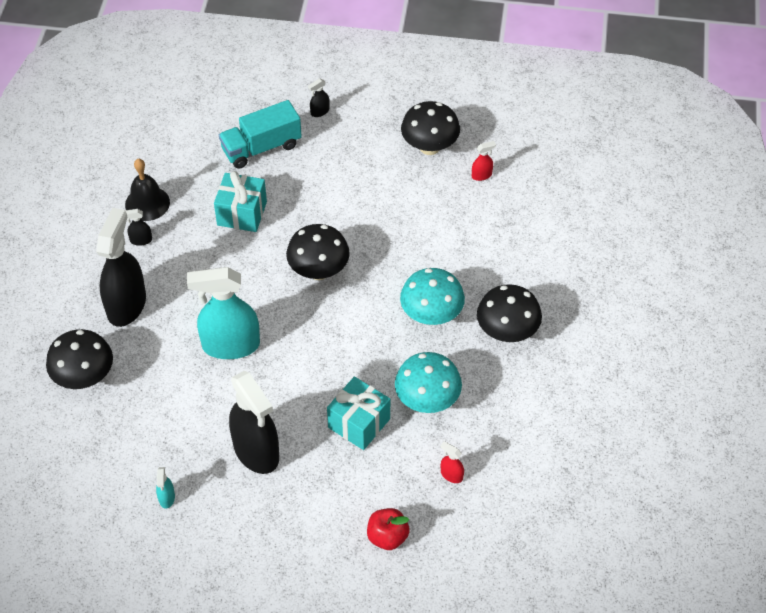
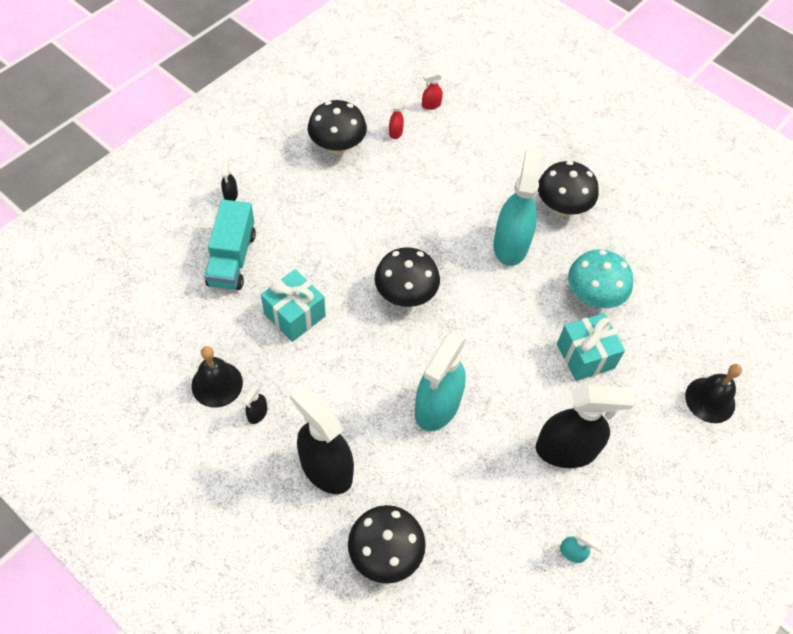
camera: 60 degrees left, 5 degrees up
(387, 537) = (710, 400): red apple -> black bell
(431, 315) = (510, 244): turquoise mushroom -> turquoise spray bottle
(451, 475) = (675, 321): red spray bottle -> red spray bottle (431, 105)

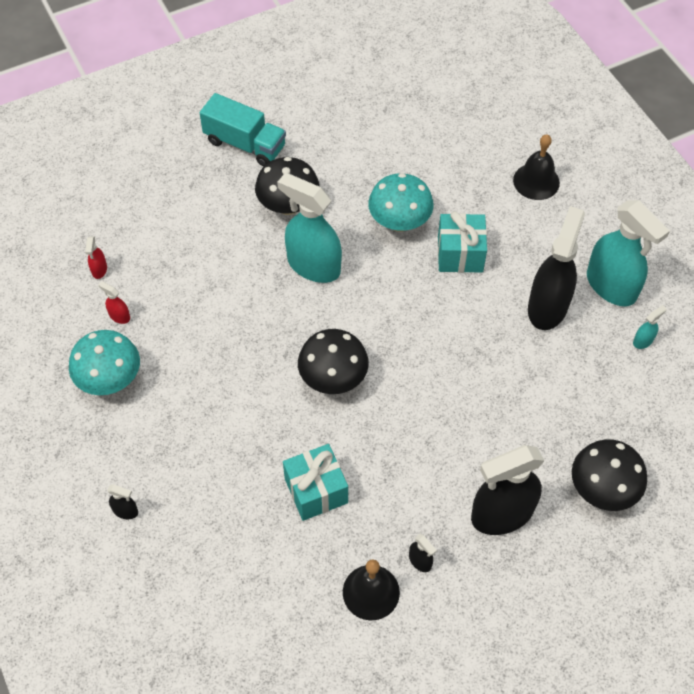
camera: 65 degrees left, 0 degrees up
(232, 258) = (216, 534): turquoise truck -> turquoise truck (245, 144)
(337, 146) = (110, 379): black mushroom -> turquoise mushroom
(437, 406) = (469, 394): turquoise spray bottle -> turquoise spray bottle (611, 286)

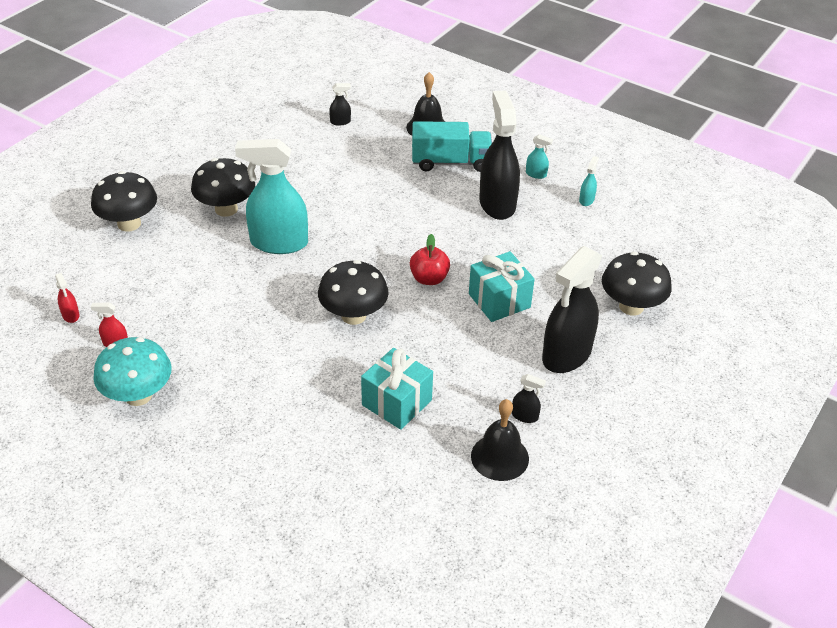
camera: 30 degrees left, 15 degrees down
(125, 511) = (224, 493): black spray bottle -> black spray bottle (340, 122)
(196, 187) = (129, 224): none -> black mushroom
(245, 144) = (155, 179): turquoise truck -> turquoise truck (451, 162)
(399, 222) = (333, 189): turquoise mushroom -> none
(426, 367) = (429, 278): none -> red apple
(460, 254) = (400, 193): turquoise gift -> turquoise gift (499, 301)
(611, 286) = (536, 174): turquoise spray bottle -> turquoise spray bottle, size x0.41

